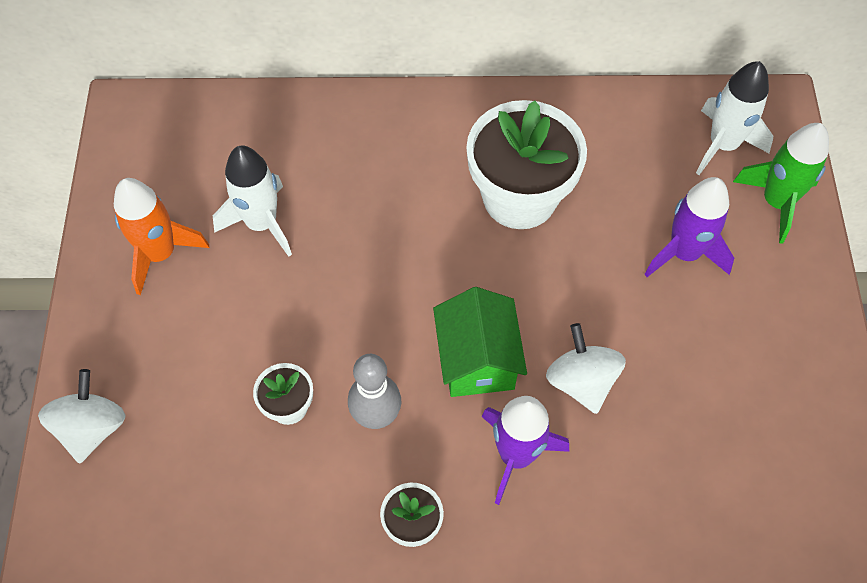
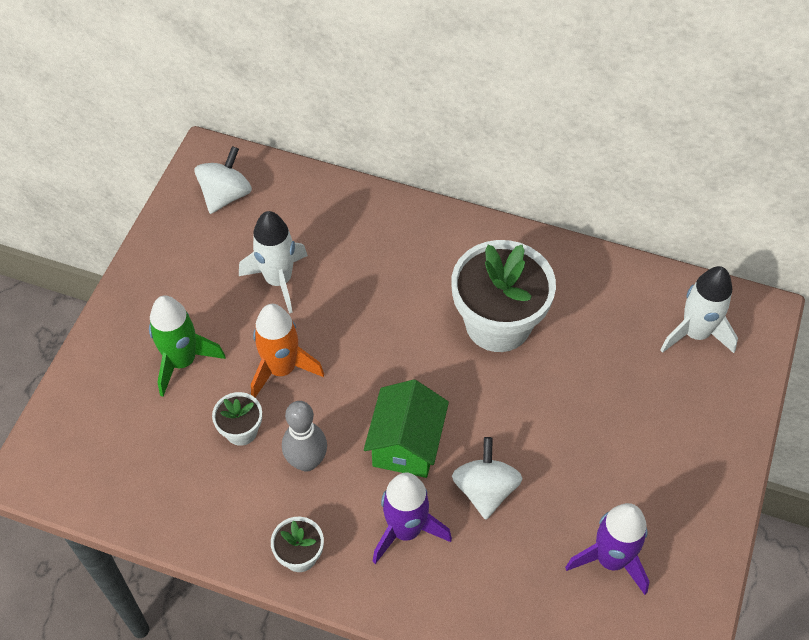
camera: 20 degrees right, 5 degrees down
(92, 428) = (87, 397): white spinning top -> white spinning top (226, 195)
(160, 254) = (190, 280): orange rocket -> orange rocket (281, 369)
(684, 253) = (619, 413): purple rocket -> purple rocket (611, 559)
(776, 202) = (721, 396): green rocket -> green rocket (182, 361)

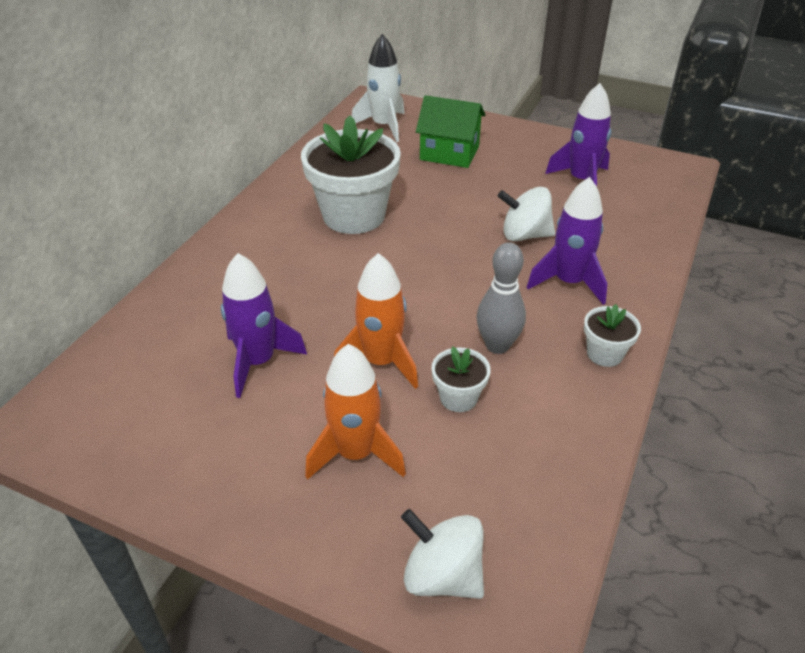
camera: 85 degrees left, 15 degrees down
(182, 361) = (355, 453): green rocket -> orange rocket
(226, 195) = (105, 409): white spinning top -> white spinning top (442, 575)
(278, 280) = (258, 362): white rocket -> purple rocket
(406, 444) = (478, 277): green house -> green house (449, 153)

